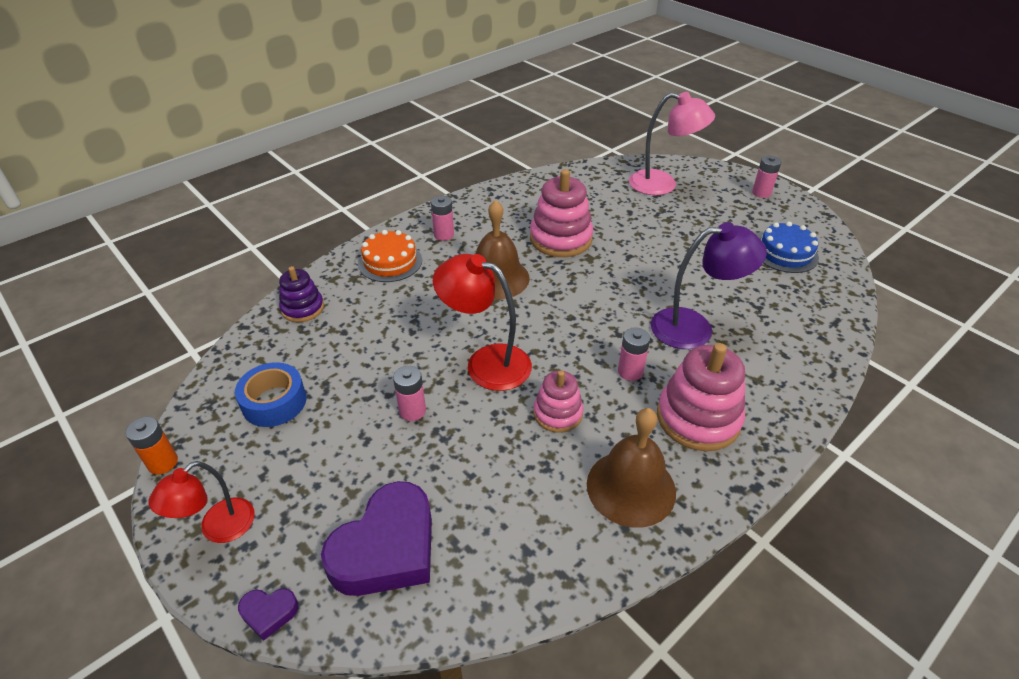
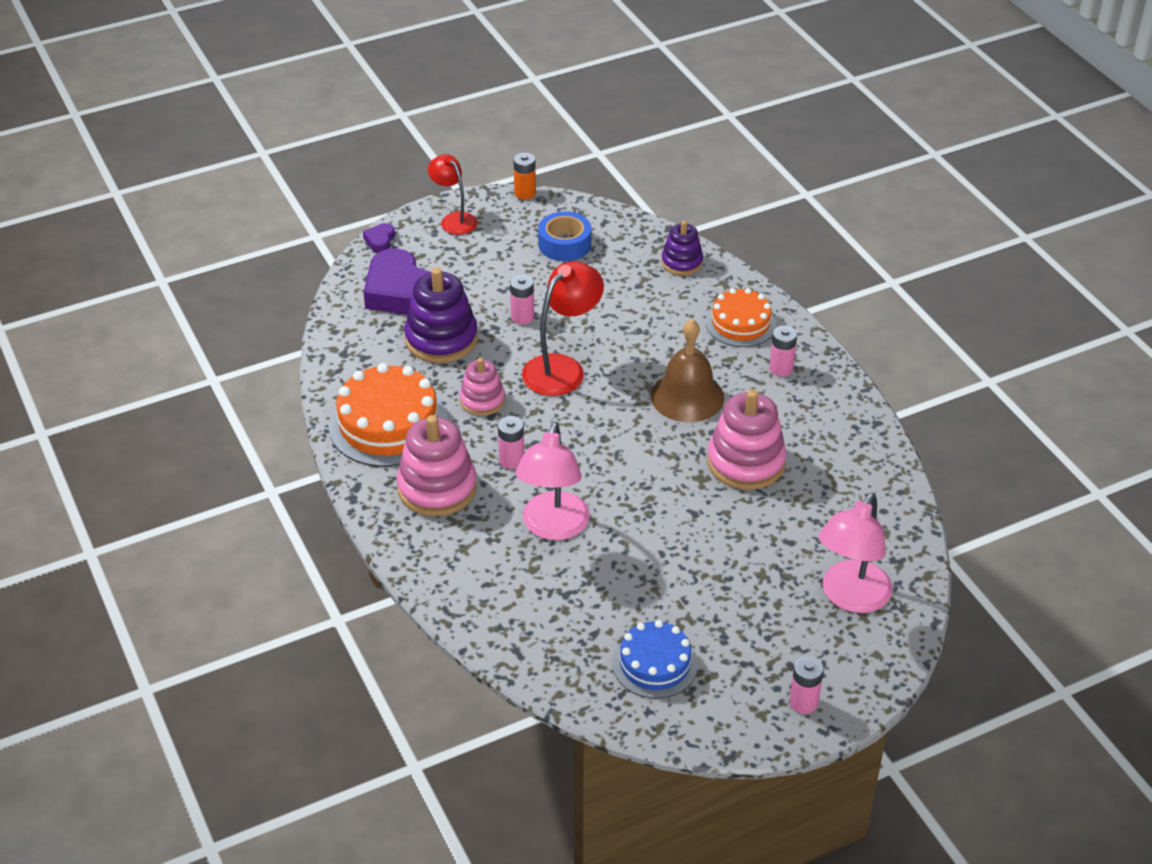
camera: 105 degrees right, 0 degrees up
(469, 476) = (441, 339): none -> purple stacking toy
(631, 487) = (388, 424): brown bell -> orange cake
(694, 328) = (553, 527): purple lamp -> pink lamp

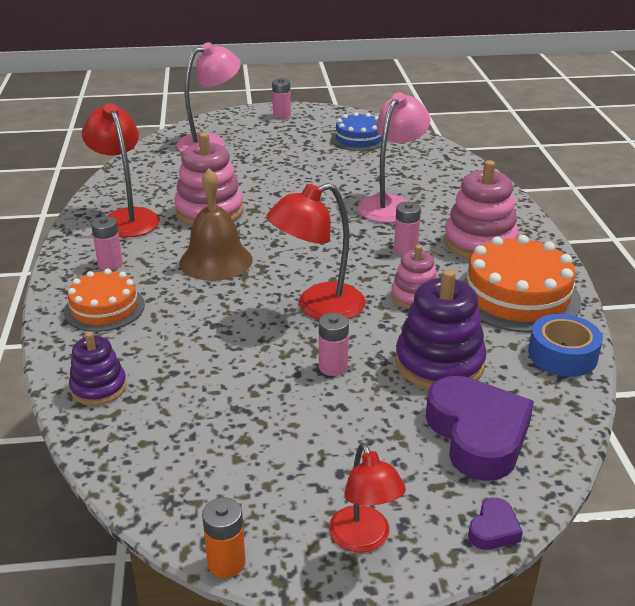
camera: 160 degrees left, 10 degrees down
(564, 244) = (224, 450): blue tape -> blue tape (562, 355)
(823, 430) = (126, 218): none -> red lamp

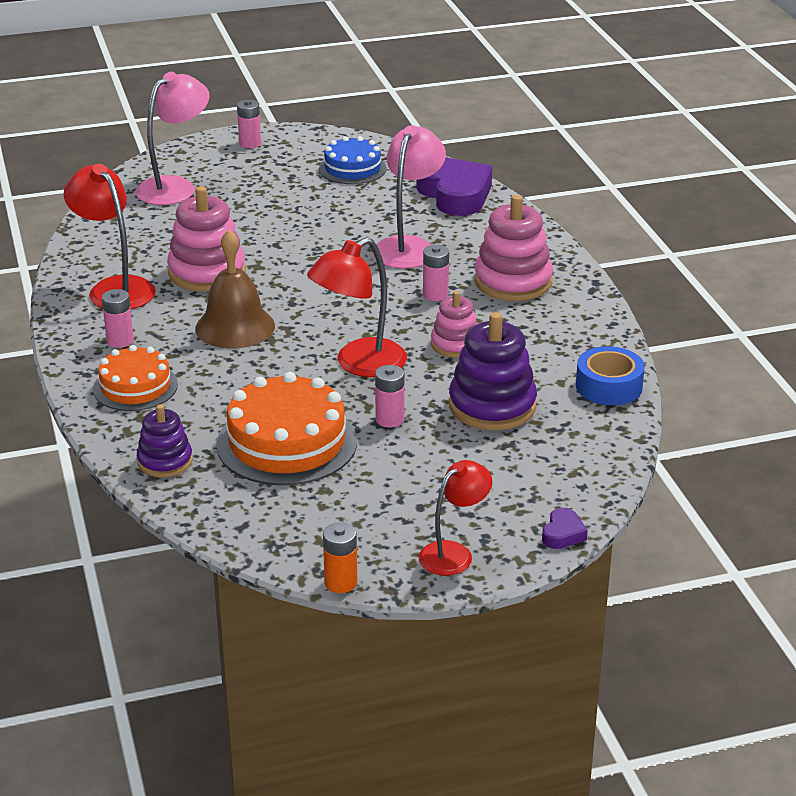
camera: 10 degrees left, 0 degrees up
(364, 539) = (454, 553): red lamp -> red lamp turned 105 degrees counterclockwise
(477, 435) = (538, 463): purple heart -> purple heart (455, 194)
(517, 296) = (559, 334): orange cake -> orange cake (287, 442)

